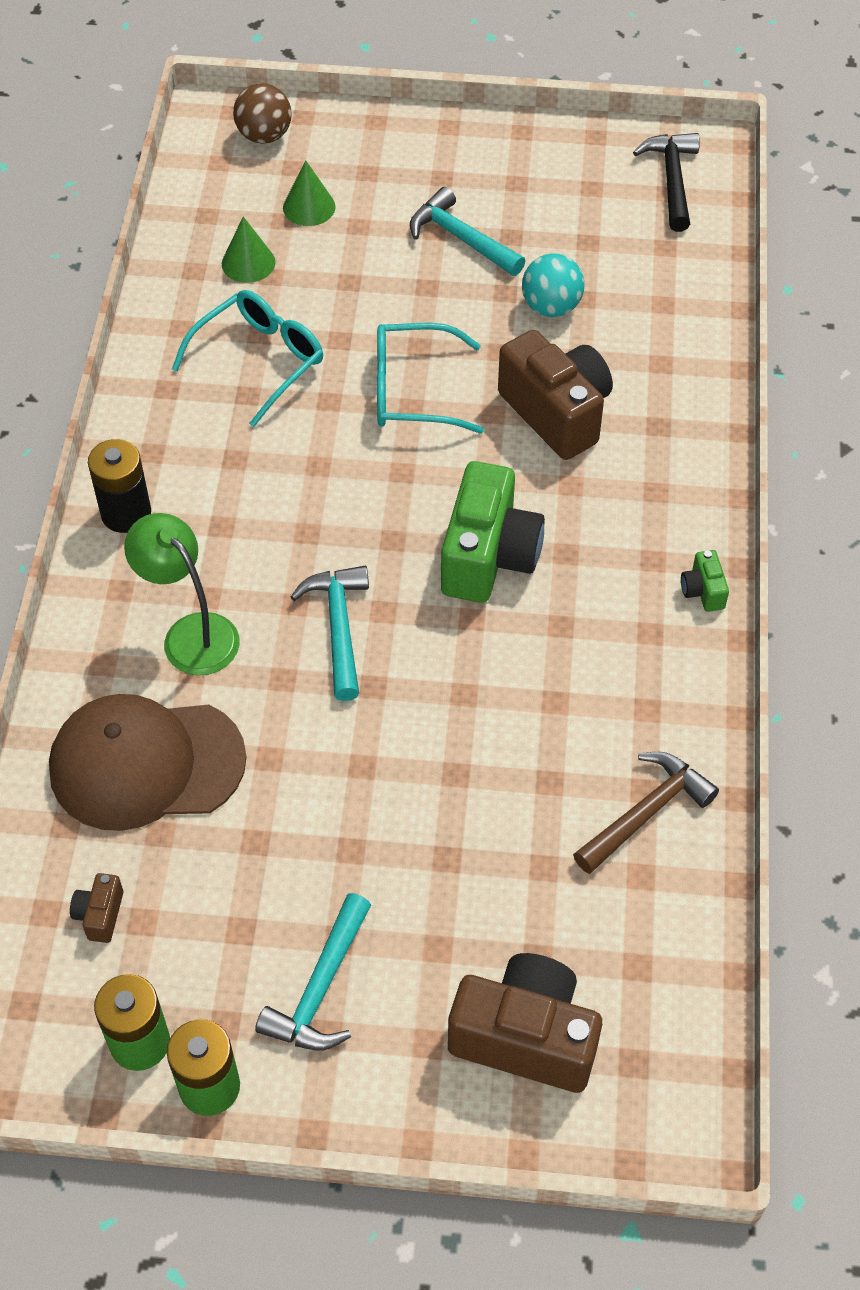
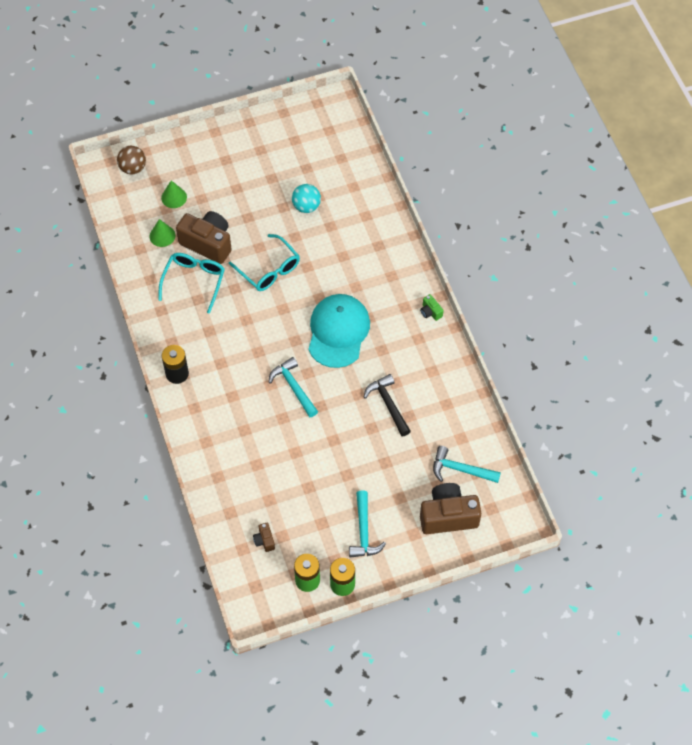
camera: 25 degrees left, 5 degrees up
(146, 764) = (248, 475): brown cap -> none
(191, 633) = (234, 414): green lamp -> none
(414, 391) = (268, 269): turquoise glasses -> turquoise glasses turned 105 degrees counterclockwise
(461, 238) = (250, 187): turquoise hammer -> turquoise hammer (461, 469)
(489, 556) = (338, 332): green camera -> turquoise cap
(556, 413) = (333, 256): brown camera -> brown camera (208, 243)
(645, 813) = (451, 413): brown hammer -> none
(672, 180) = (328, 123): black hammer -> black hammer (388, 404)

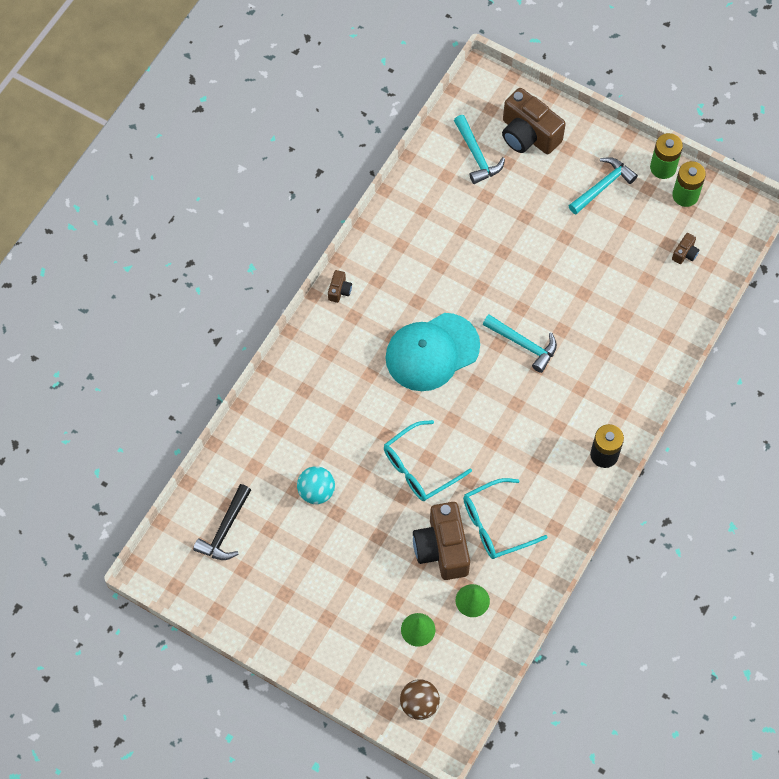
camera: 130 degrees left, 5 degrees up
(268, 269) = (420, 467): turquoise glasses -> turquoise glasses turned 135 degrees counterclockwise
(294, 387) = (523, 344): turquoise hammer -> turquoise hammer turned 75 degrees counterclockwise
(388, 404) = (467, 255): black hammer -> black hammer (225, 529)
(430, 312) = (339, 290): green camera -> brown camera

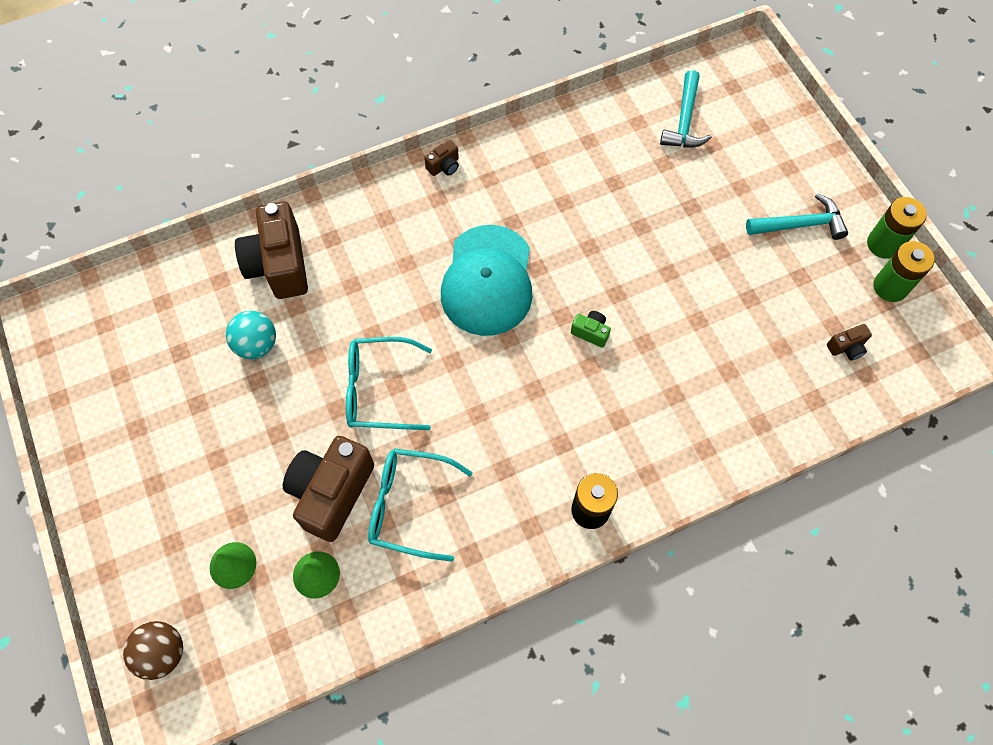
camera: 35 degrees right, 0 degrees up
(225, 529) = (139, 323): black hammer -> none
(432, 352) = (488, 280): turquoise cap -> turquoise cap turned 90 degrees counterclockwise
(523, 344) = (590, 332): turquoise hammer -> green camera
(528, 135) = (754, 131): brown camera -> brown camera (279, 265)

